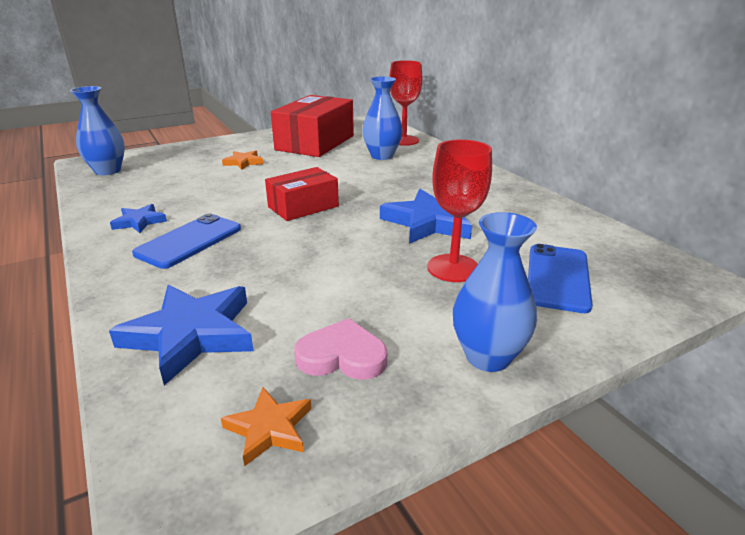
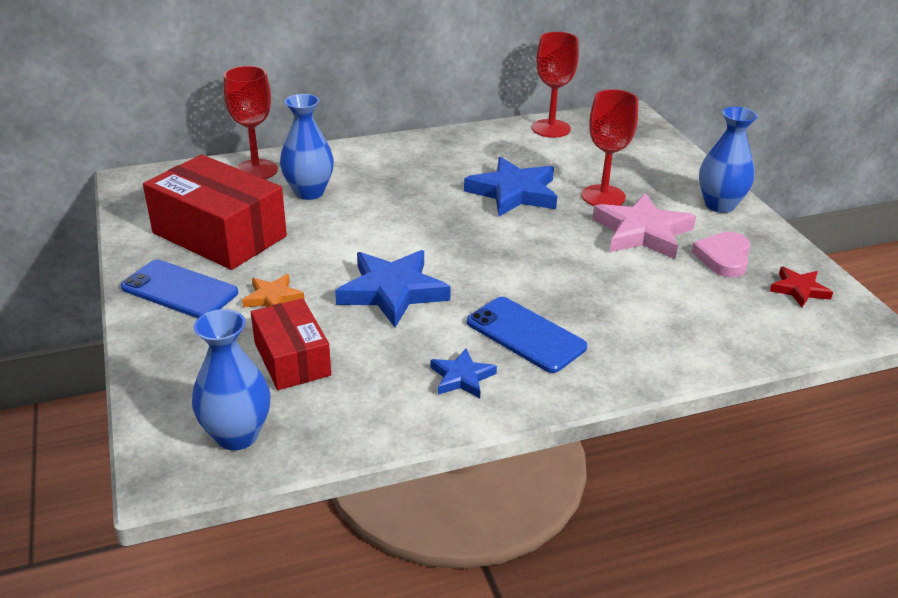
camera: 80 degrees left, 5 degrees up
(191, 335) = (701, 325): blue star -> blue star (392, 292)
(269, 428) = (799, 289): orange star -> red star
(303, 206) = (453, 258): red box -> red box (292, 359)
(383, 294) = (642, 232): none -> pink star
(557, 277) = (622, 160): blue phone -> blue phone (179, 290)
(593, 232) = (551, 128): none -> red goblet

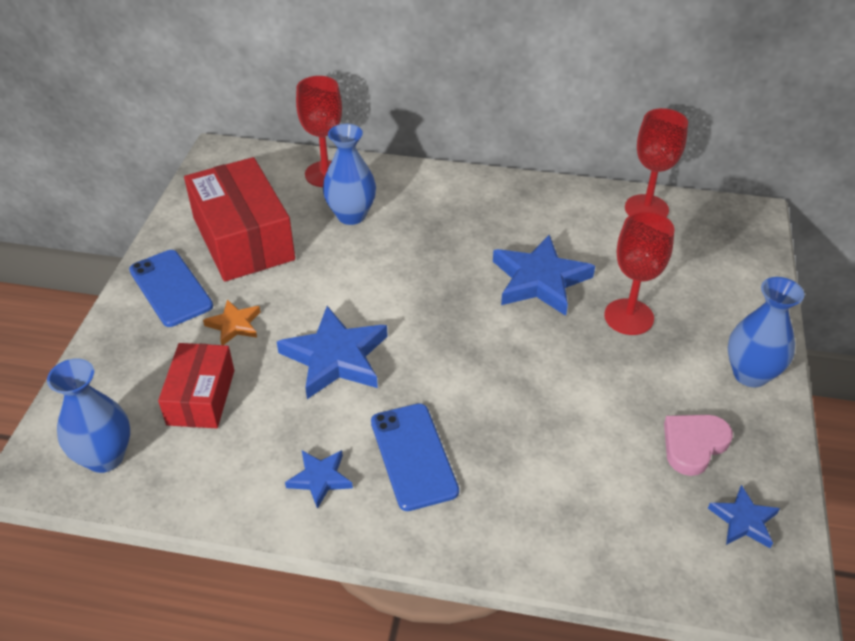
camera: 30 degrees right, 10 degrees up
(642, 232) = (632, 378): pink star -> none
(799, 289) = (743, 520): red star -> blue star

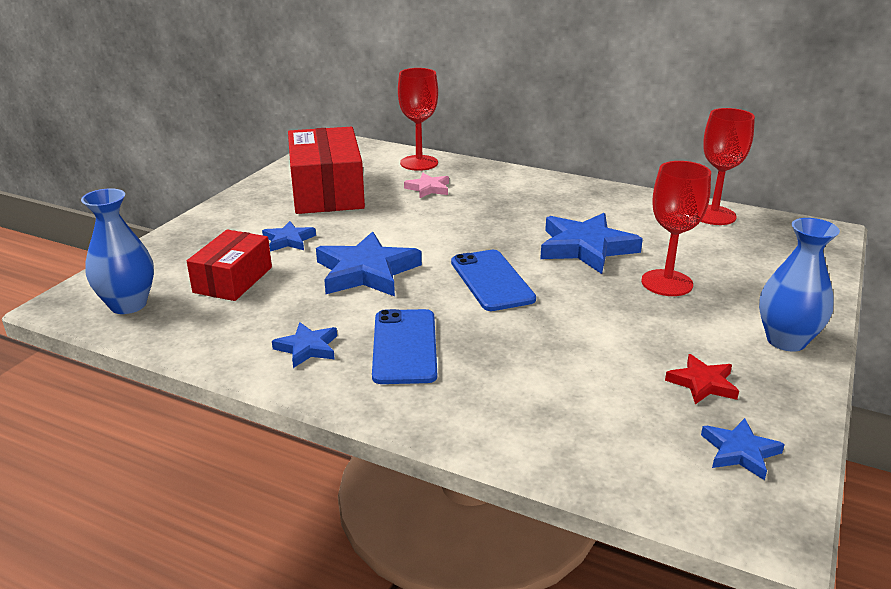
camera: 15 degrees right, 15 degrees down
(170, 288) = (248, 212): blue phone -> blue phone (491, 280)
(234, 325) = (288, 240): orange star -> blue star
(351, 215) = (428, 188): blue vase -> pink star
(693, 445) = (702, 383): pink heart -> red star

